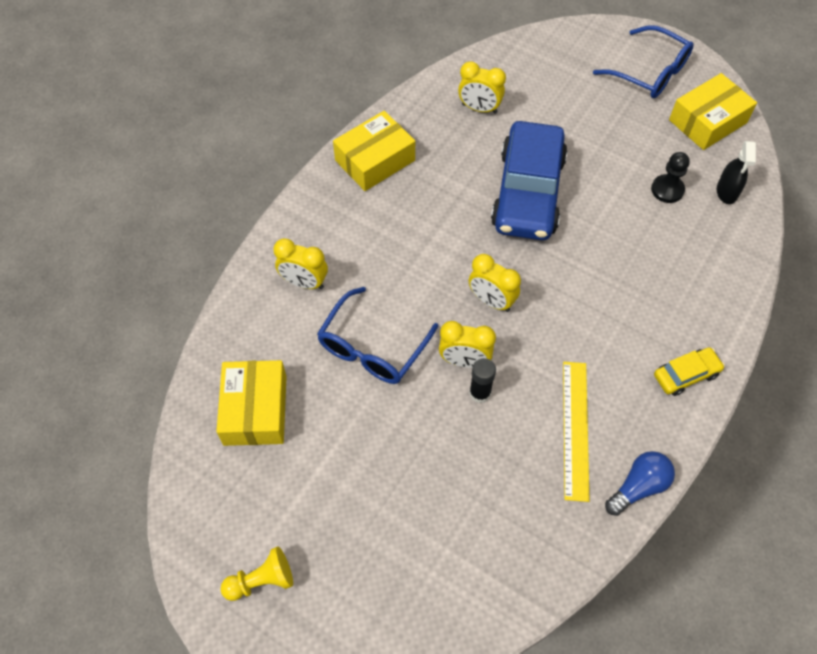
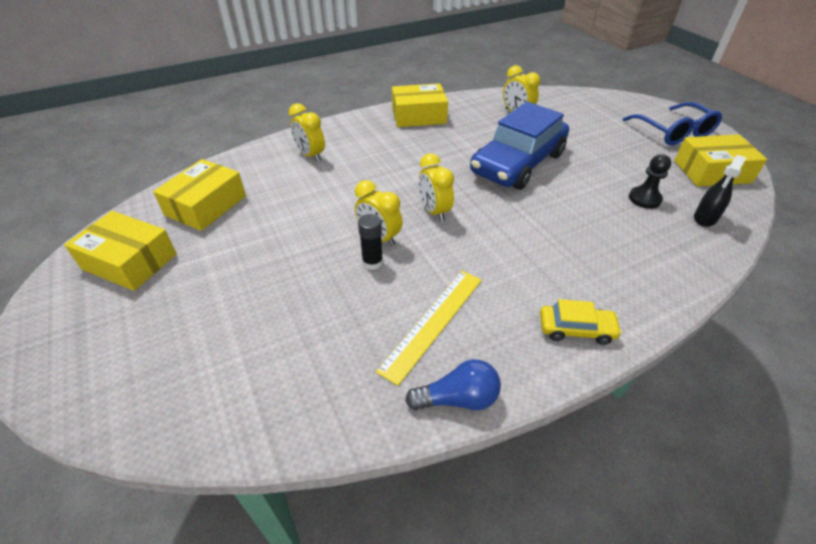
camera: 30 degrees right, 15 degrees down
(248, 516) = (129, 261): none -> yellow box
(261, 580) = (89, 305): yellow pawn -> none
(373, 346) = (320, 203): blue glasses -> none

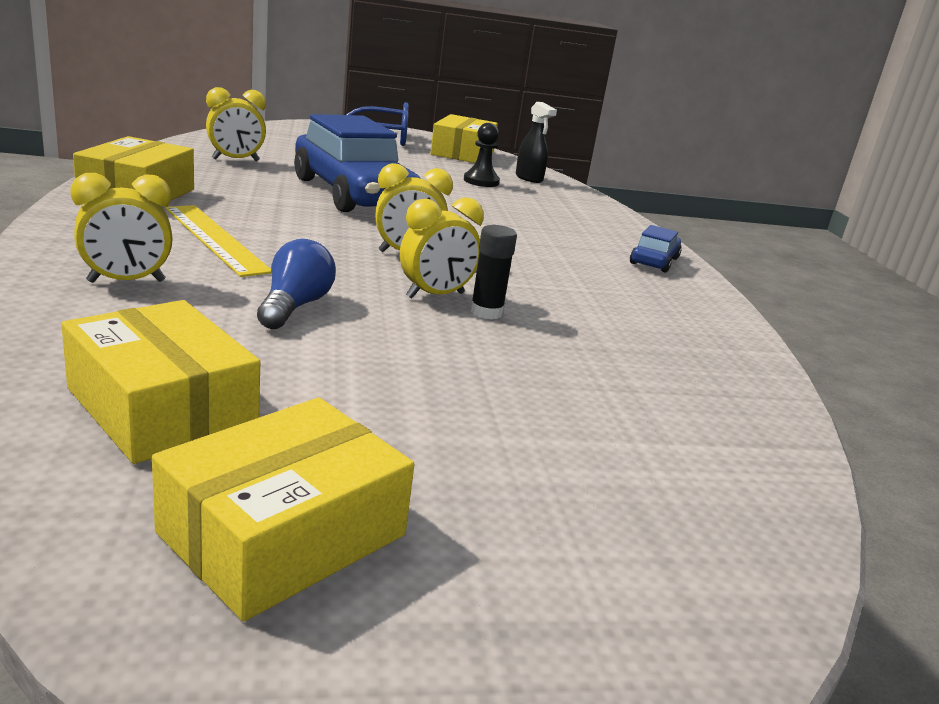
camera: 75 degrees left, 20 degrees down
(433, 322) = (620, 311): yellow ruler -> yellow ruler (215, 238)
(458, 398) = (734, 330): blue light bulb -> blue light bulb (294, 306)
(576, 329) = (654, 261): yellow car -> blue car

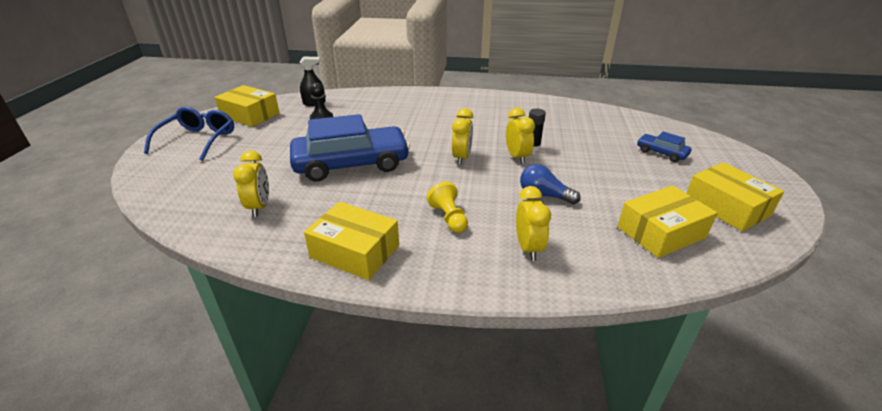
camera: 70 degrees left, 10 degrees up
(215, 238) = (449, 218): yellow ruler -> yellow pawn
(654, 261) = (456, 98): blue car -> blue car (661, 153)

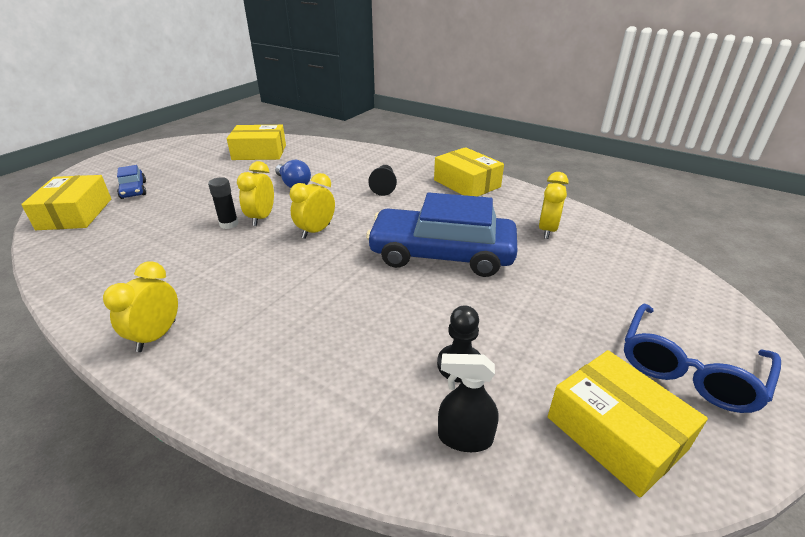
camera: 155 degrees left, 0 degrees up
(449, 218) = (384, 187): yellow pawn -> black pawn
(528, 248) = (350, 162): yellow clock -> yellow clock (156, 336)
(726, 207) = (191, 153): yellow box -> yellow box (75, 214)

